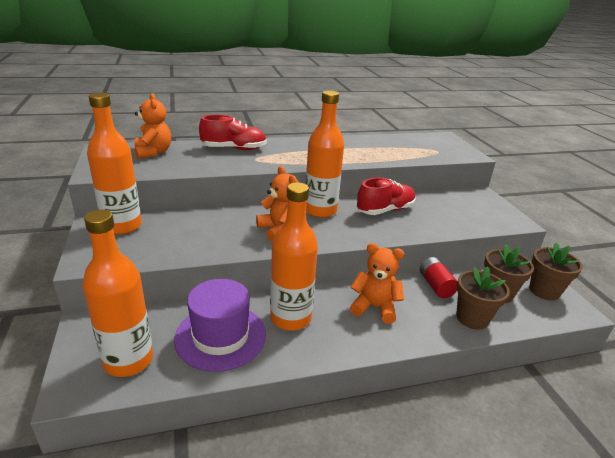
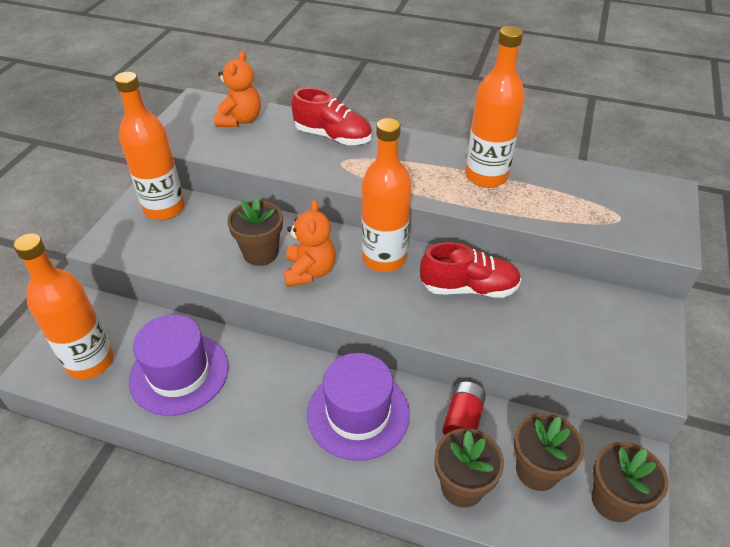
camera: 35 degrees right, 15 degrees up
(232, 230) = (260, 253): none -> brown flower pot
(290, 318) = (258, 384): orange bottle -> orange bottle (486, 176)
(374, 307) = (358, 413): orange teddy bear -> purple hat

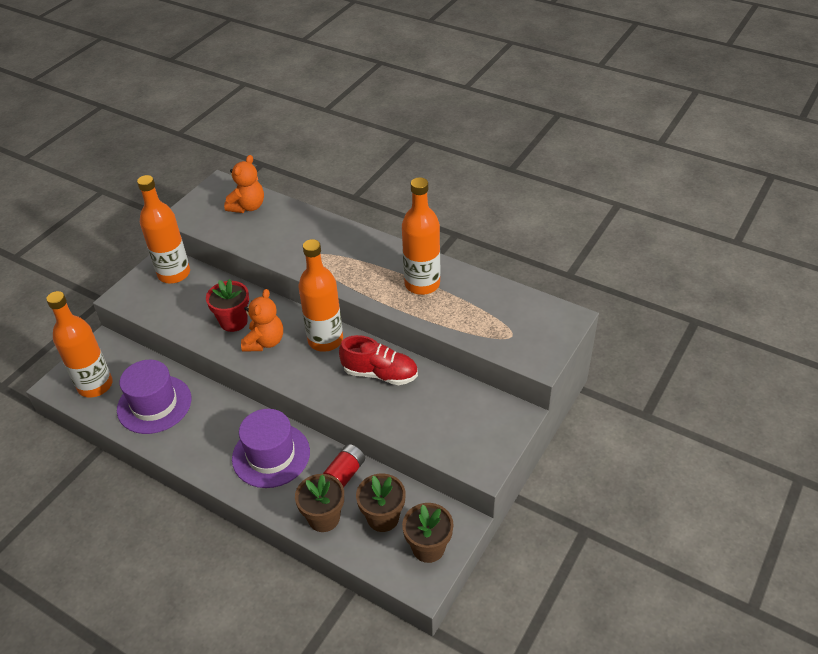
camera: 15 degrees right, 0 degrees up
(260, 253) = (233, 321): brown flower pot -> red flower pot
(333, 137) = (315, 231): red shoe -> none

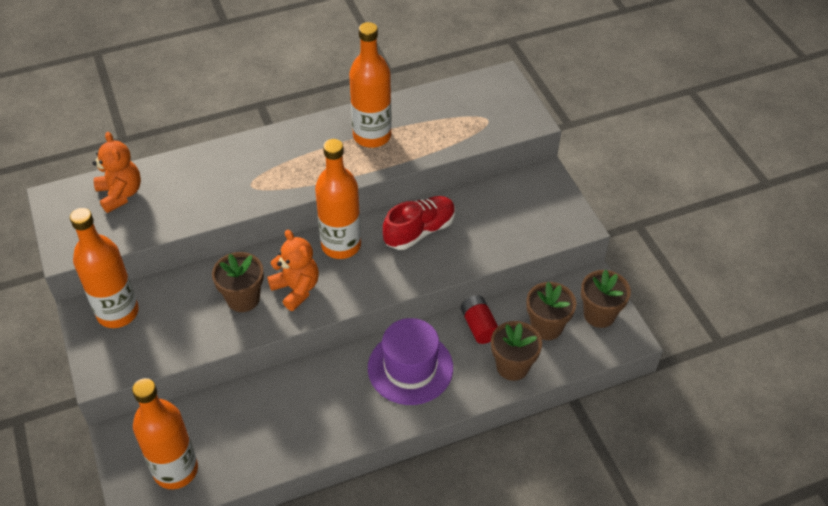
camera: 55 degrees left, 5 degrees up
(154, 404) = (256, 429): purple hat -> none
(233, 321) = (243, 298): red flower pot -> brown flower pot

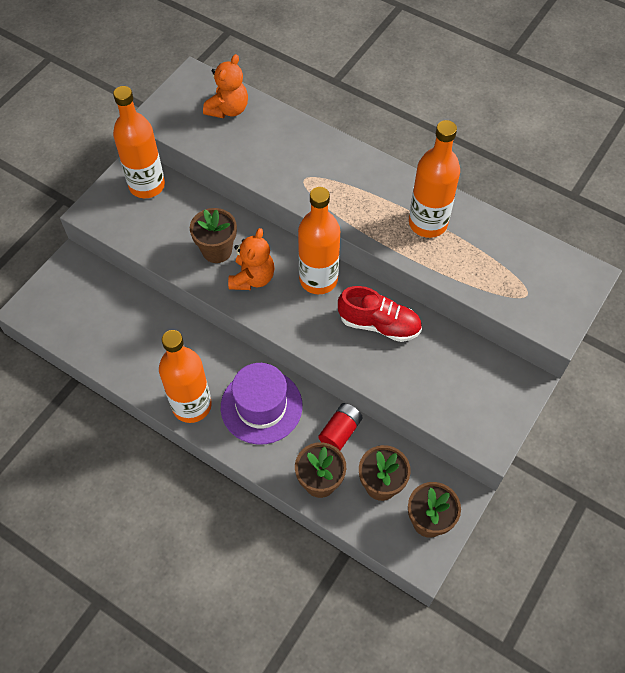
camera: 55 degrees right, 10 degrees up
(176, 470) = (68, 313): orange bottle -> orange bottle (191, 405)

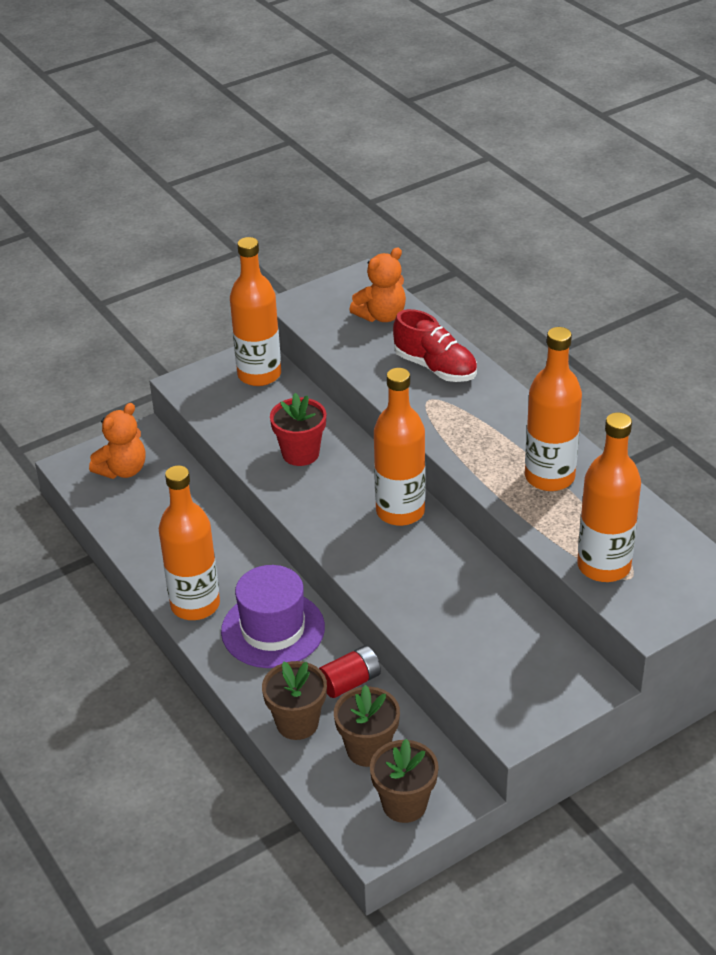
camera: 25 degrees right, 20 degrees down
(217, 250) = (300, 453): brown flower pot -> red flower pot
(252, 278) = (325, 490): orange teddy bear -> orange teddy bear (123, 470)
(379, 324) = (446, 574): red shoe -> red shoe (435, 367)
(504, 291) = (603, 566): none -> orange bottle

